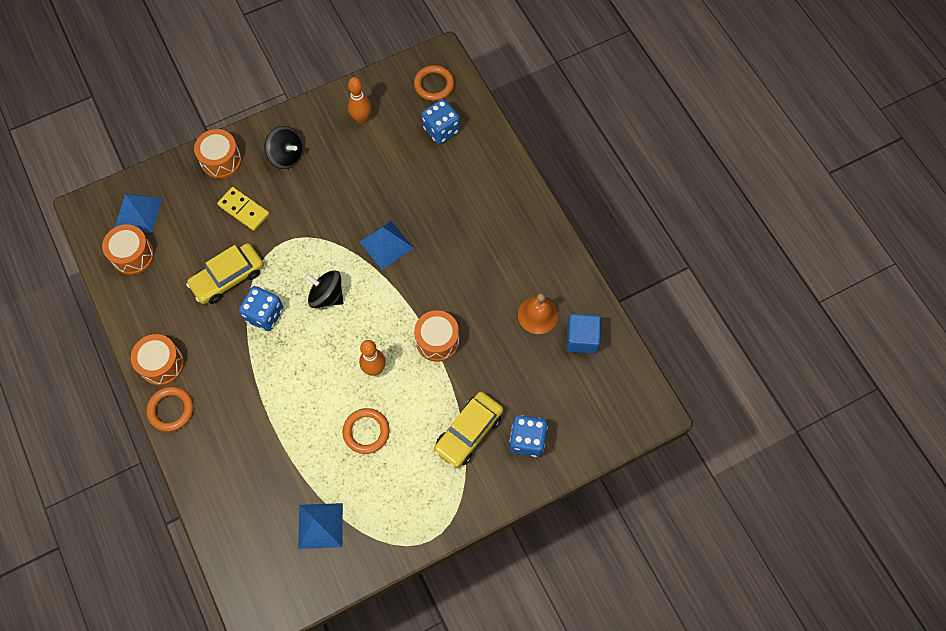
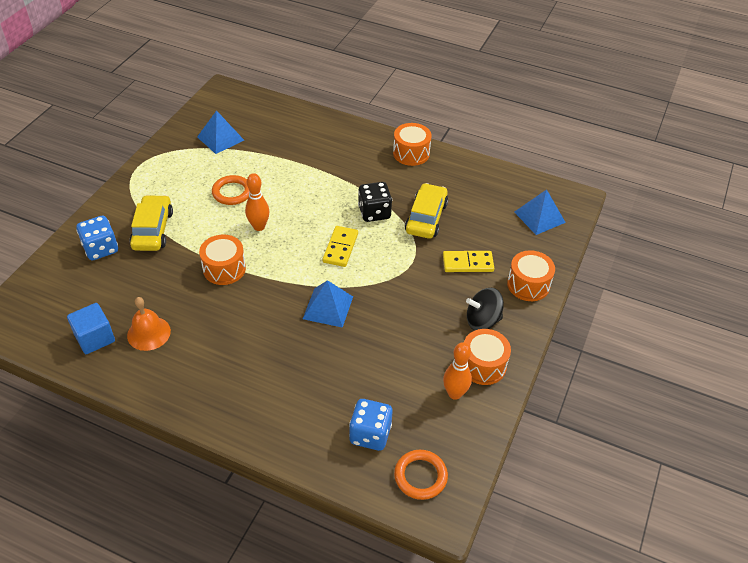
camera: 140 degrees right, 20 degrees down
(133, 255) = (507, 193): orange drum -> orange drum (483, 365)
(171, 410) = (377, 138): orange ring -> none
(264, 314) = (374, 212): blue dice -> black dice
(327, 296) = (340, 248): black spinning top -> yellow domino

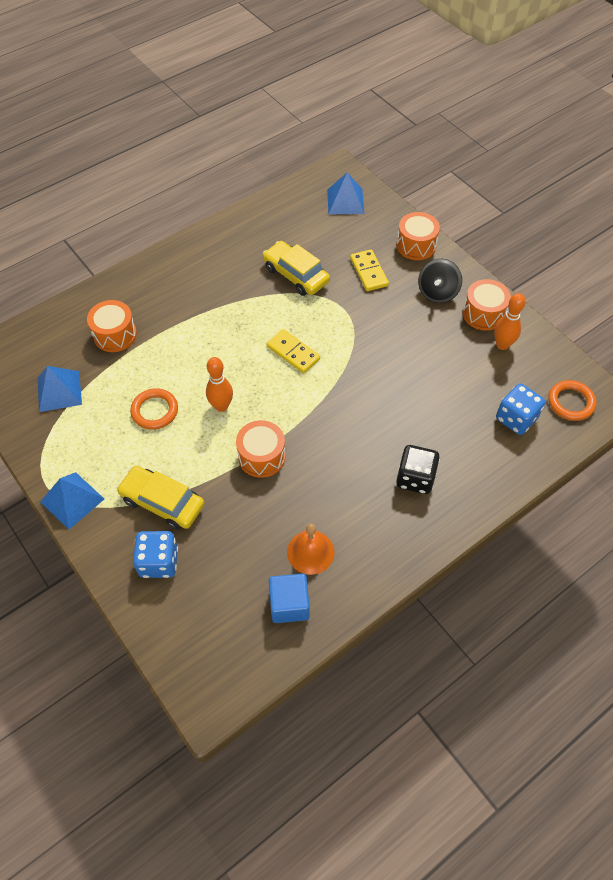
camera: 60 degrees left, 10 degrees up
(328, 307) = (361, 392): blue pyramid -> blue pyramid (72, 500)
(374, 212) = (264, 309): black dice -> black dice (415, 478)
(411, 153) = (203, 247): orange drum -> orange drum (115, 335)
(467, 263) = (368, 272): yellow domino -> yellow domino turned 45 degrees counterclockwise

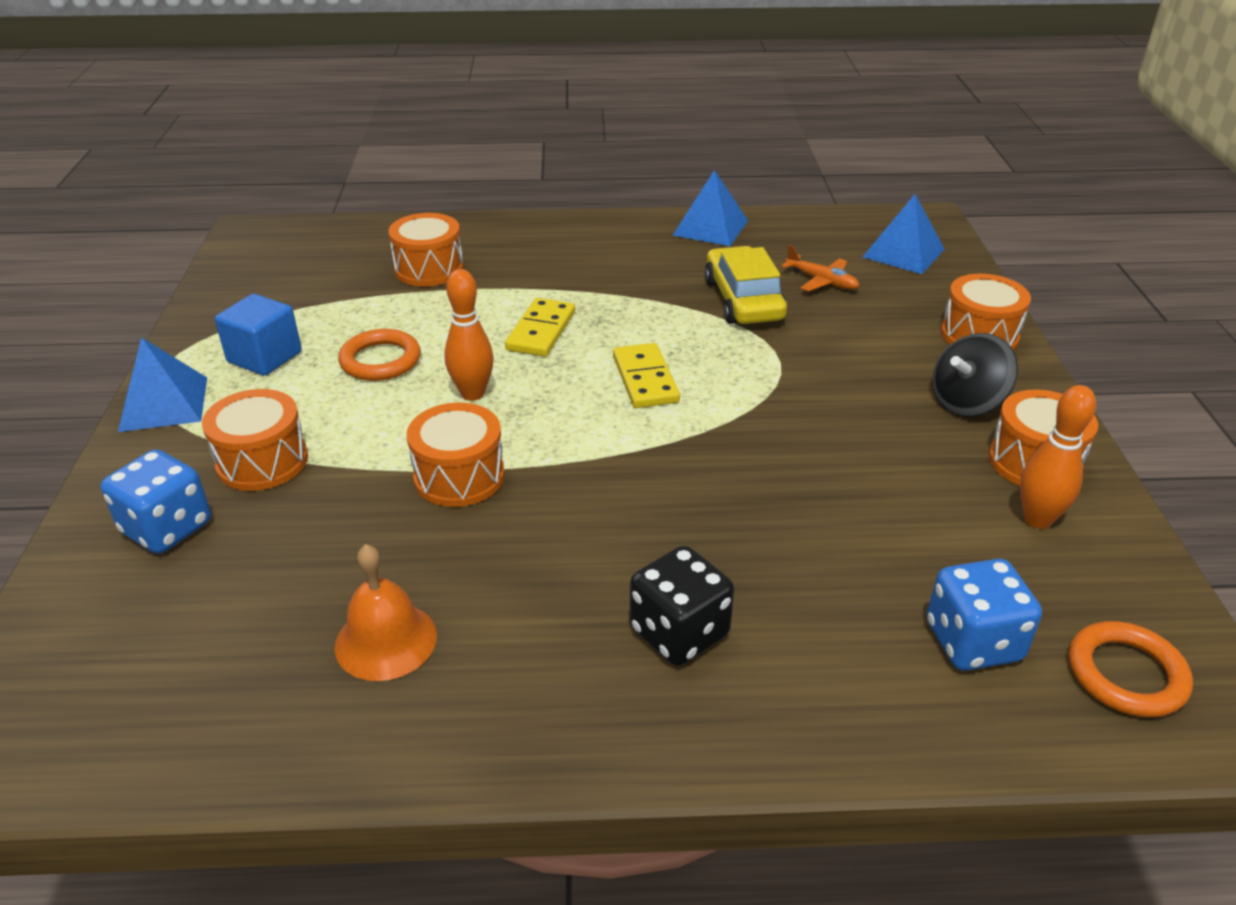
camera: 35 degrees right, 20 degrees down
(59, 391) = (296, 293): blue pyramid -> blue pyramid (710, 227)
(162, 502) = (262, 461): yellow car -> orange drum
(289, 604) = (265, 697): blue cube -> blue cube (265, 357)
(322, 242) = (821, 281): none -> orange plane
(368, 272) = (865, 337): yellow domino -> yellow domino (541, 331)

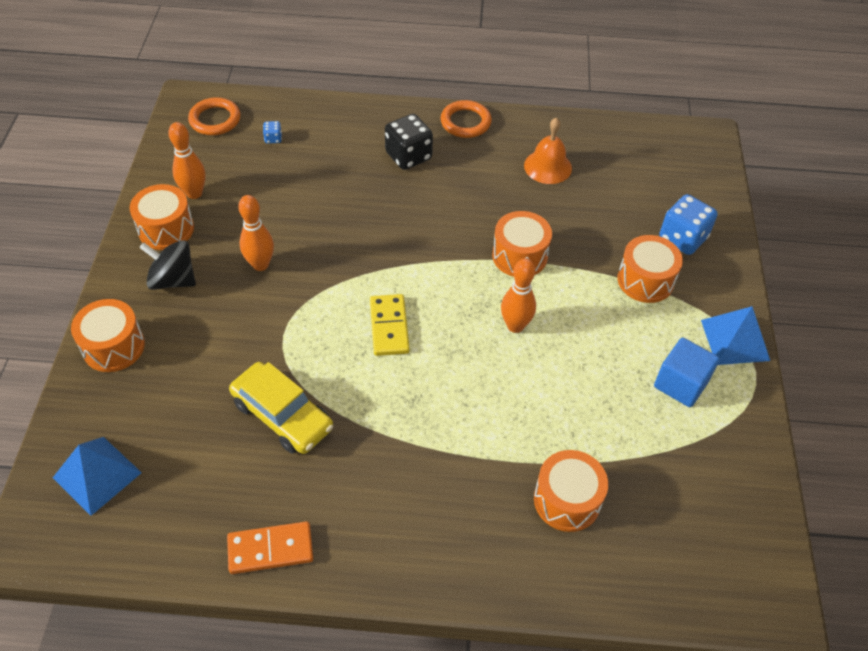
camera: 175 degrees left, 15 degrees up
(380, 360) = (588, 370): orange ring -> orange ring (465, 122)
(541, 331) = (463, 392): yellow domino -> none
(710, 227) = (270, 549): blue pyramid -> orange domino
(743, 300) = (282, 415): yellow car -> yellow car turned 45 degrees counterclockwise
(821, 281) = (201, 436): orange plane -> none
(857, 430) = (260, 264): none -> orange bowling pin
(966, 402) = (173, 280): black spinning top -> black spinning top turned 135 degrees counterclockwise
(973, 642) = (273, 138): blue dice -> blue dice, size x0.45

